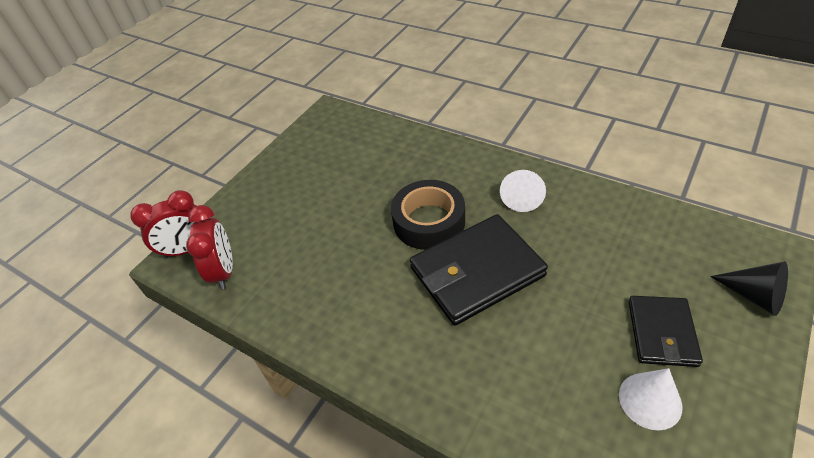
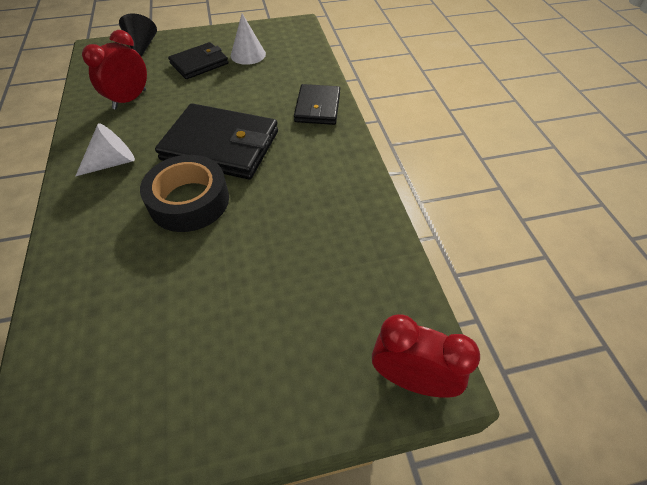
camera: 140 degrees left, 5 degrees up
(224, 271) = (390, 308): red clock -> red clock (130, 99)
(460, 392) = (317, 107): none -> black wallet

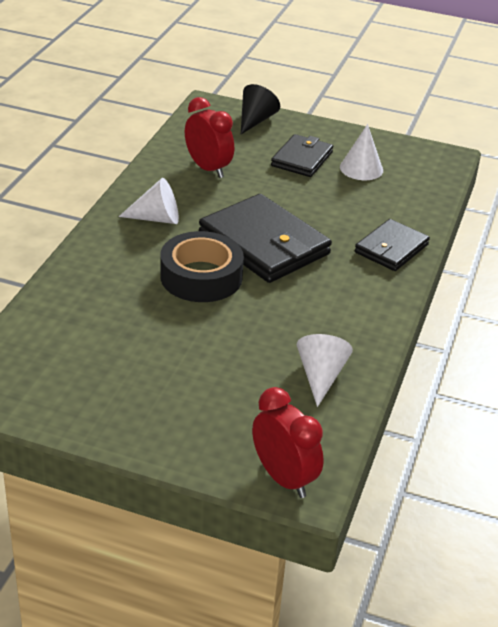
camera: 30 degrees right, 15 degrees down
(130, 99) = (208, 168): red clock -> red clock turned 75 degrees clockwise
(199, 63) = (302, 159): black wallet -> black wallet turned 60 degrees counterclockwise
(356, 247) = (321, 376): none -> white cone

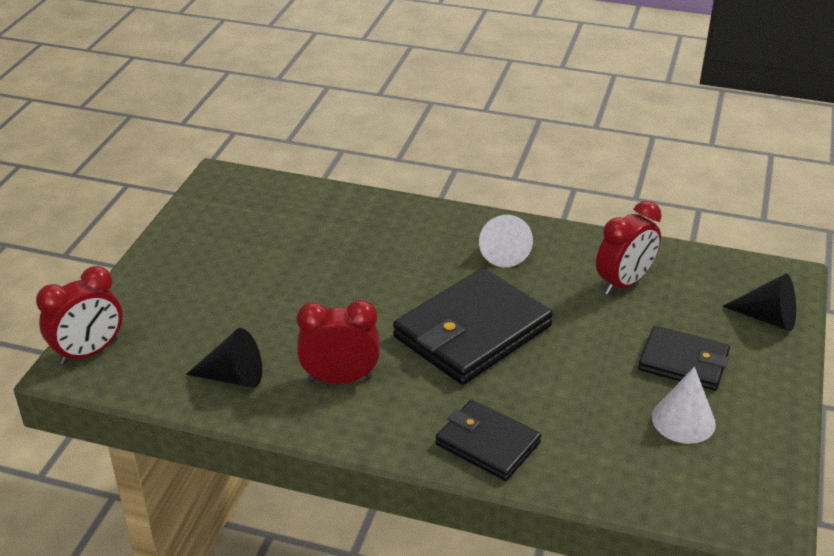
camera: 90 degrees right, 0 degrees up
(201, 277) = (399, 288): black tape -> none
(321, 376) = (233, 377): white cone -> black cone
(322, 315) = (340, 379): none -> red clock

